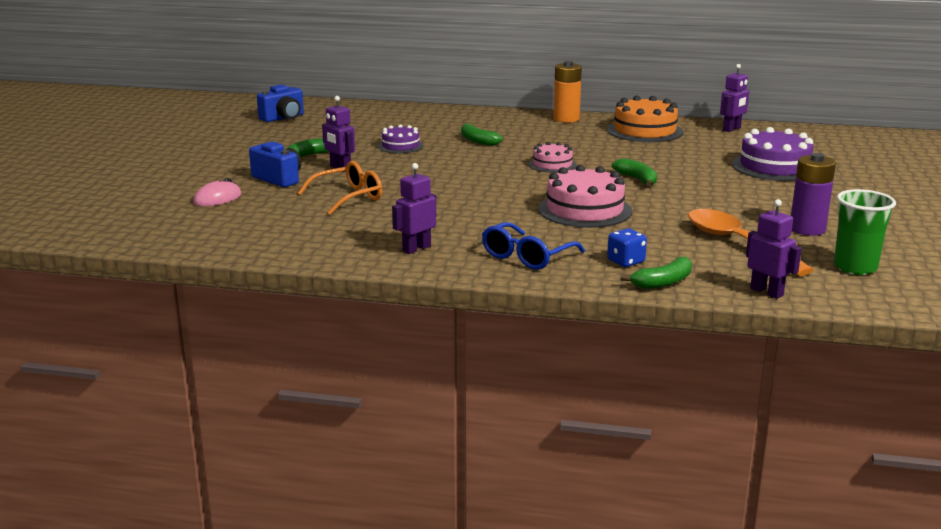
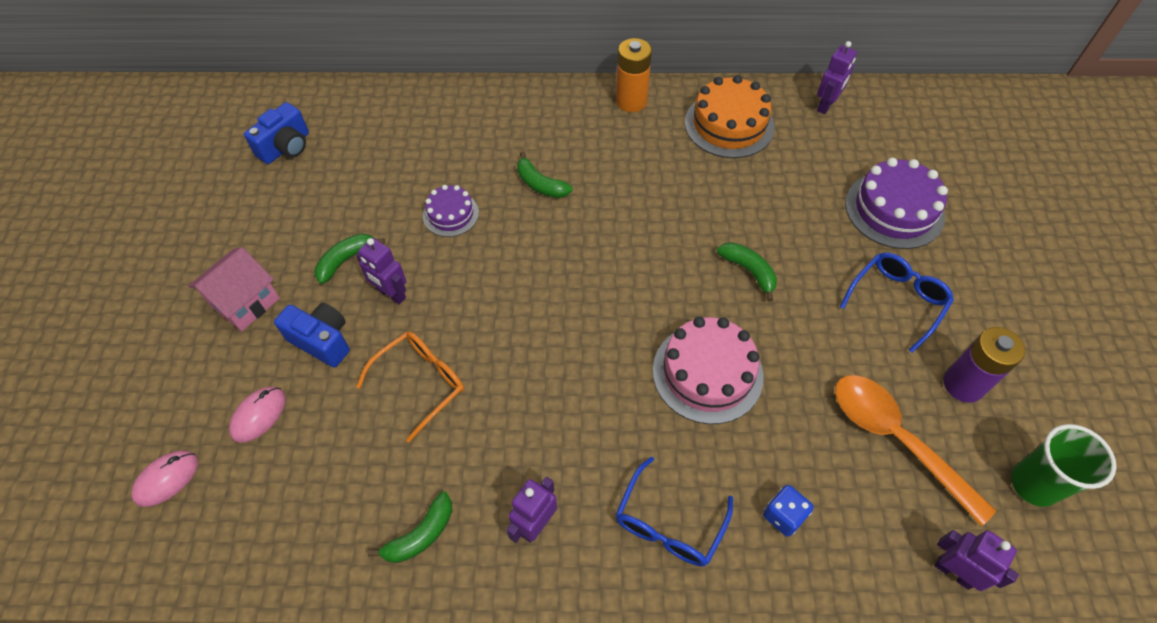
camera: 10 degrees left, 35 degrees up
(138, 213) = (167, 479): none -> pink mouse
(226, 163) = (245, 302): none -> pink house
(552, 164) = (643, 243): pink cake -> none
(663, 282) = (837, 568): green banana -> green banana (421, 535)
(762, 197) = (897, 300): none -> blue glasses

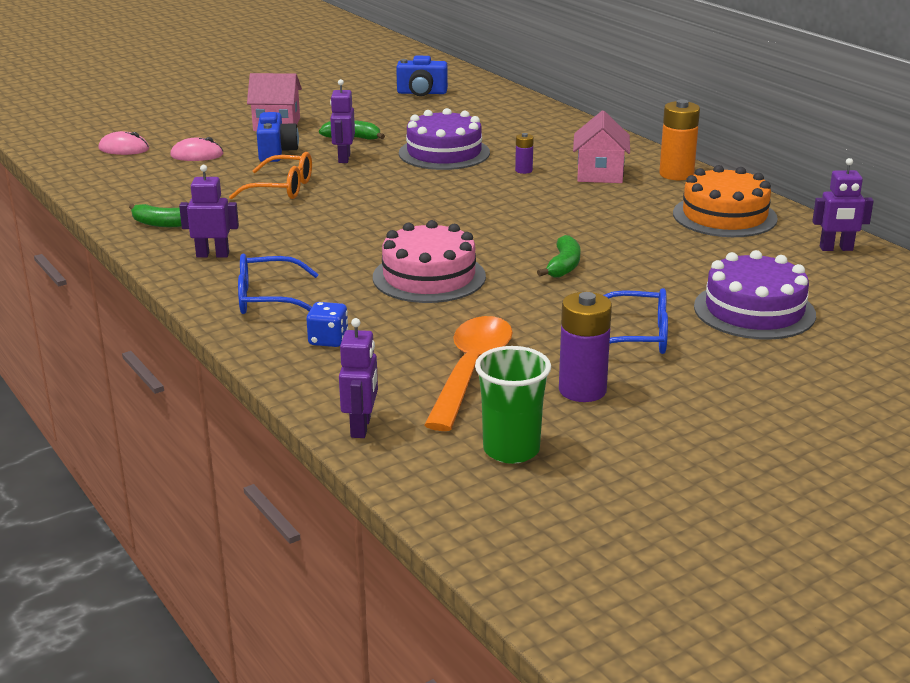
camera: 55 degrees right, 30 degrees down
(450, 214) = (444, 153): purple cake -> purple cake, size x1.73
(540, 184) = (523, 170): green banana -> purple battery
(591, 143) = (600, 174): none -> pink house

